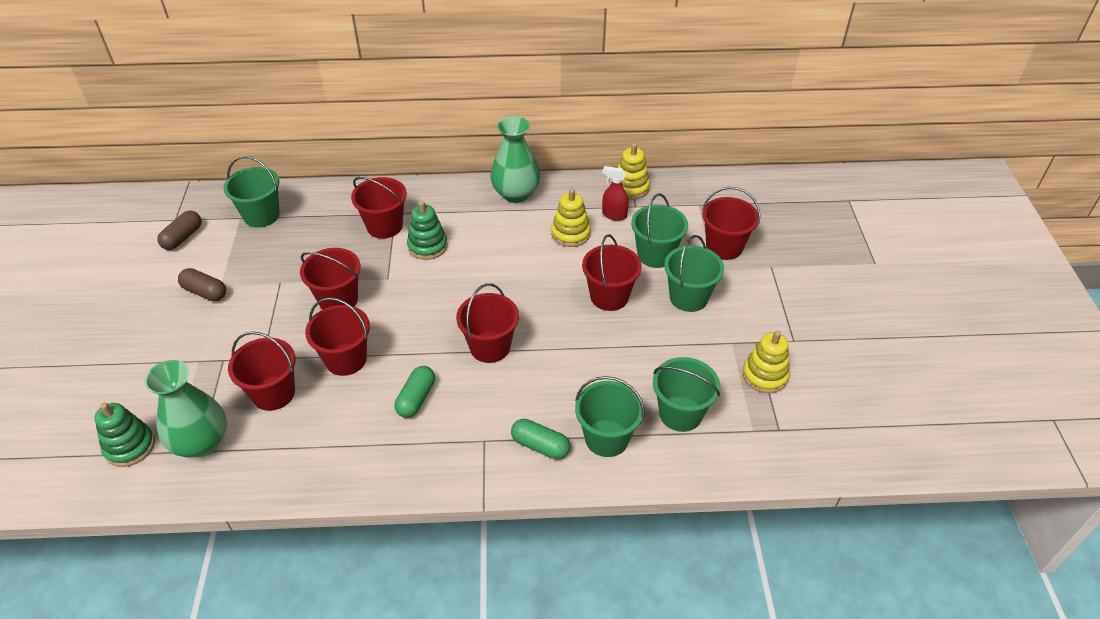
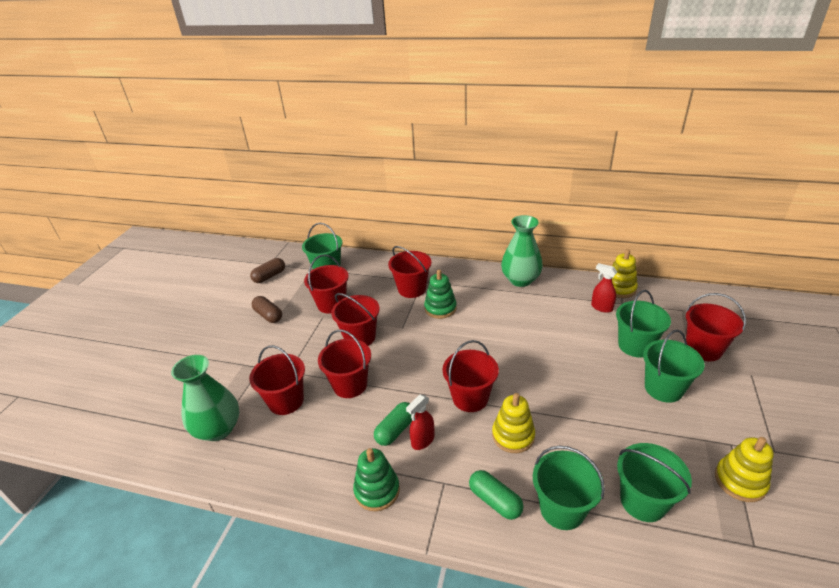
camera: 20 degrees right, 10 degrees down
(130, 446) = (168, 420): green stacking toy -> green stacking toy (377, 490)
(449, 403) = (422, 441): none -> red spray bottle
(570, 234) = (560, 316): yellow stacking toy -> yellow stacking toy (513, 436)
(609, 296) = (586, 374): red bucket -> red bucket (331, 304)

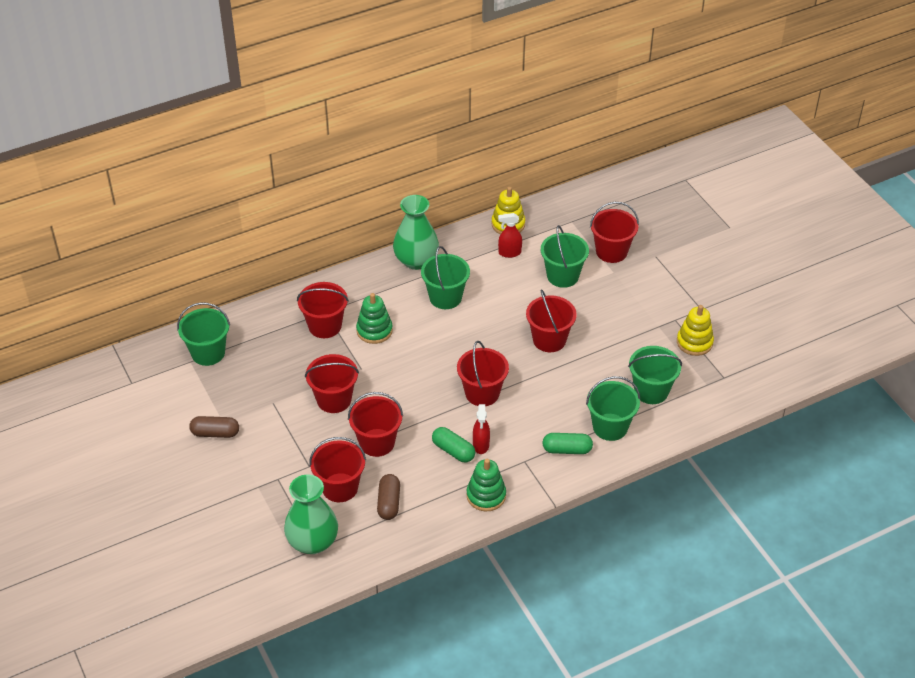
camera: 45 degrees left, 10 degrees up
(269, 276) = (153, 396): brown capsule -> brown capsule (389, 503)
(331, 304) = (264, 385): red bucket -> red bucket (549, 340)
(395, 430) = (453, 451): green capsule -> green capsule turned 45 degrees counterclockwise
(513, 436) = (539, 401): yellow stacking toy -> none
(663, 388) = (608, 302): green bucket -> green bucket (445, 297)

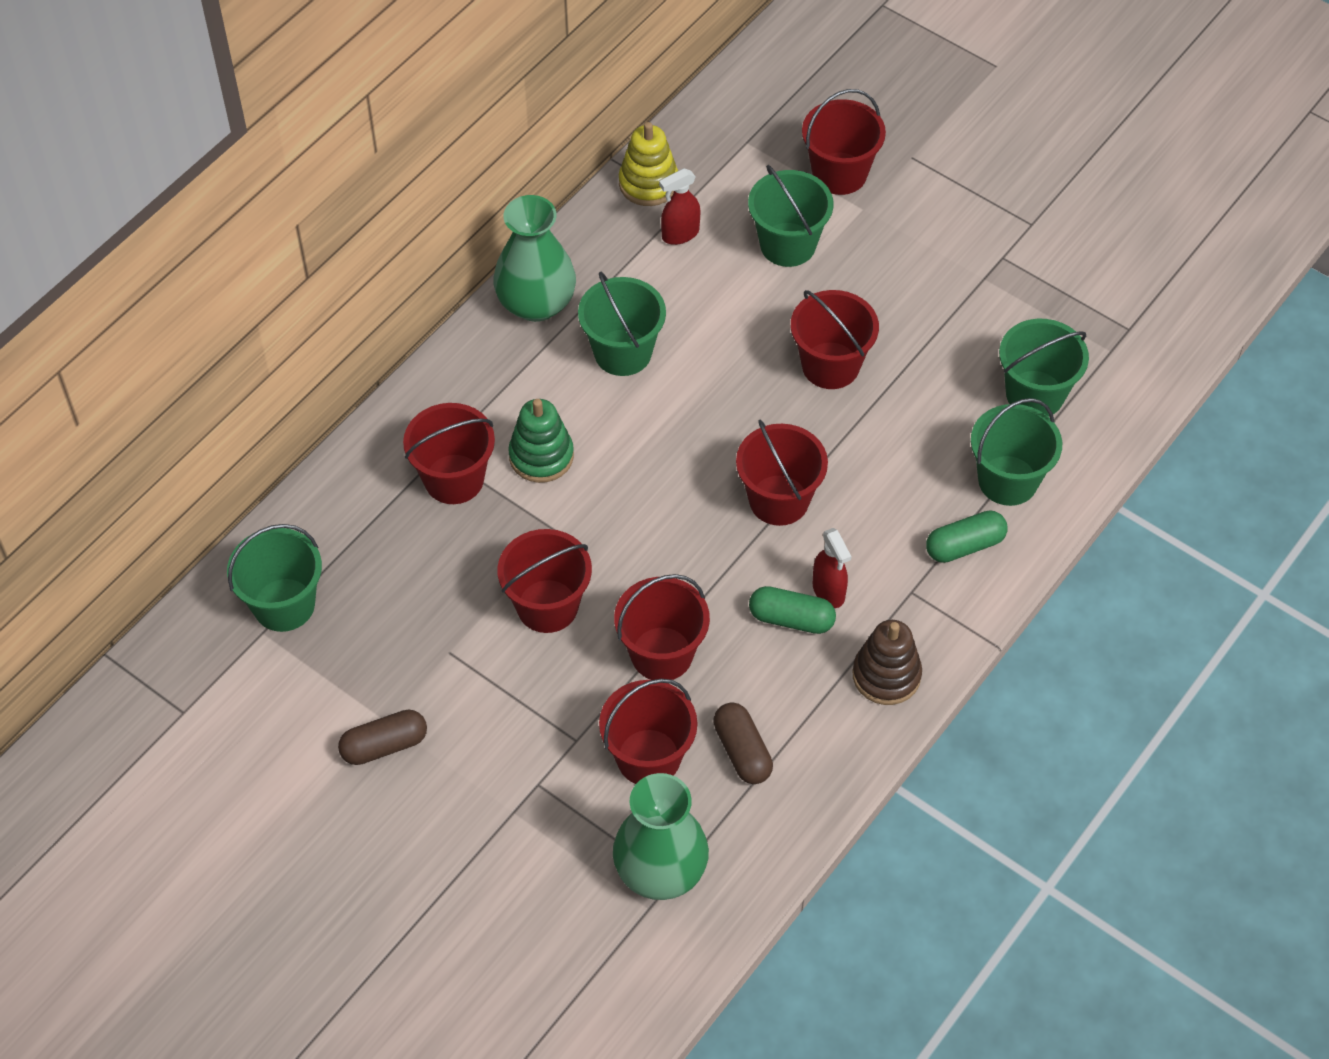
camera: 25 degrees left, 10 degrees up
(486, 495) = (886, 675): green stacking toy -> brown stacking toy
(694, 342) = (1053, 285): yellow stacking toy -> none

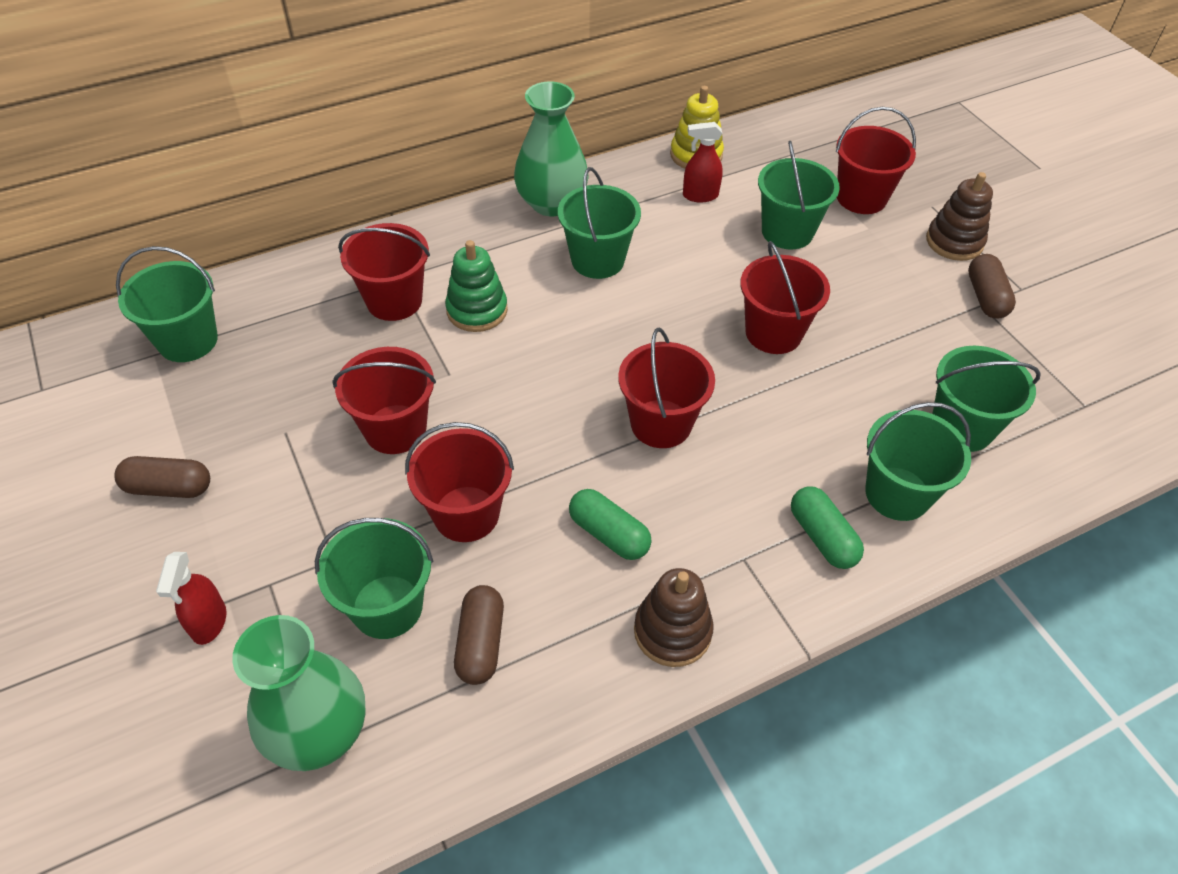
camera: 25 degrees right, 5 degrees down
(648, 757) = (387, 606): red bucket -> green bucket
(828, 591) = (660, 524): red spray bottle -> red spray bottle (209, 622)
(950, 193) = (954, 242): none -> brown stacking toy
(965, 545) = (822, 537): green capsule -> green capsule turned 60 degrees clockwise
(1003, 247) = (986, 297): none -> brown capsule

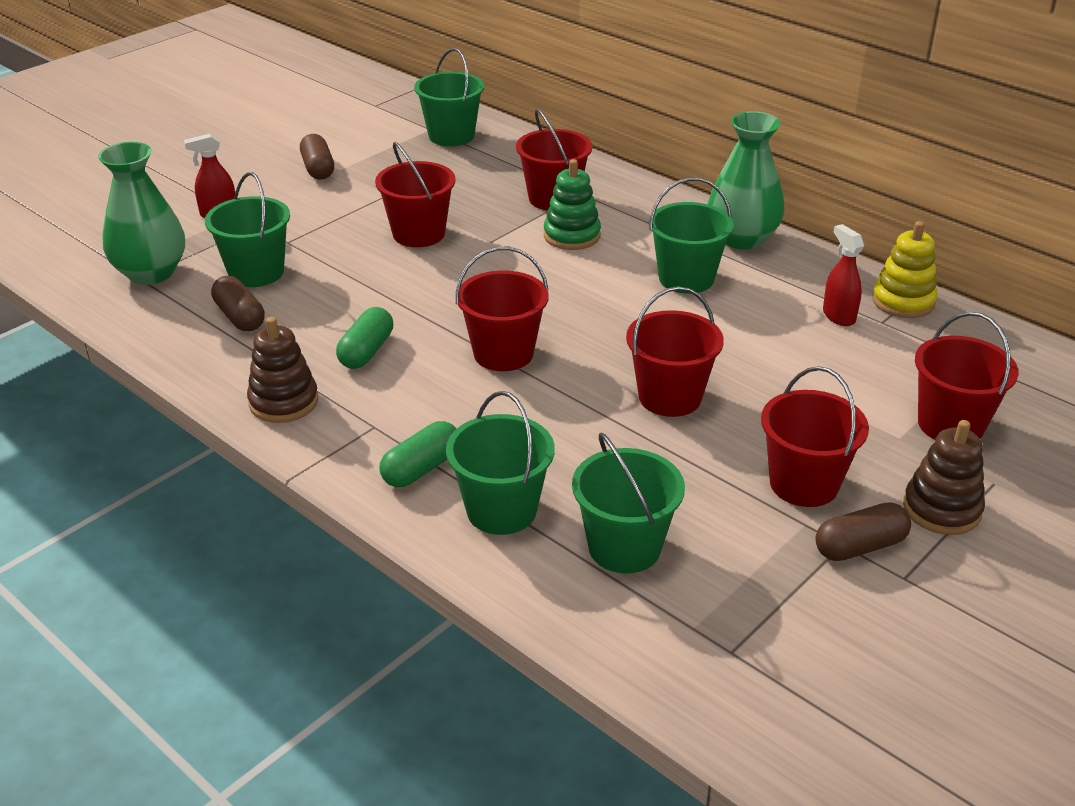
camera: 70 degrees right, 15 degrees down
(466, 514) = (353, 283): red bucket -> red bucket (804, 484)
(480, 643) = (240, 317): brown capsule -> brown capsule turned 75 degrees clockwise
(787, 232) = (835, 381): green bucket -> none

